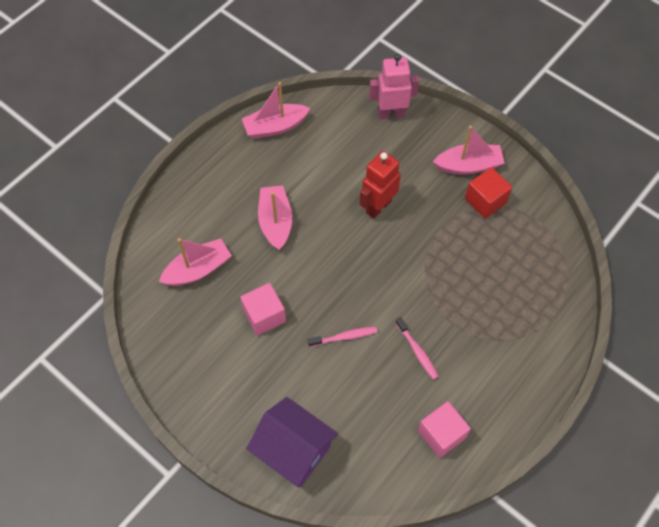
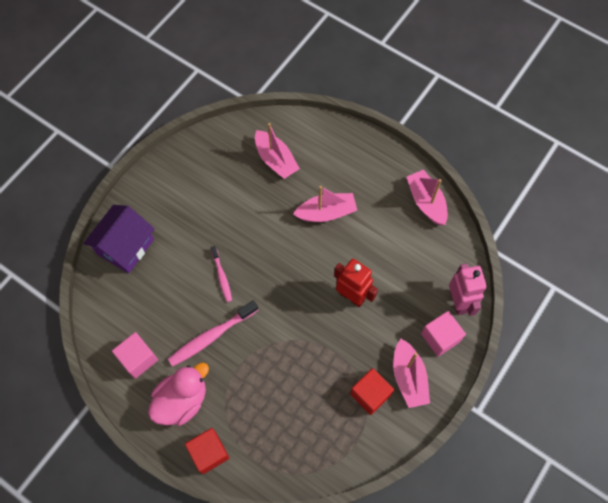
camera: 85 degrees right, 5 degrees up
(264, 316) = (237, 213): pink cube -> pink cube (440, 337)
(417, 351) = (211, 336): pink toothbrush -> pink toothbrush, size x1.67
(491, 385) = (182, 400): none -> pink duck
(549, 358) = (209, 453): none -> red cube

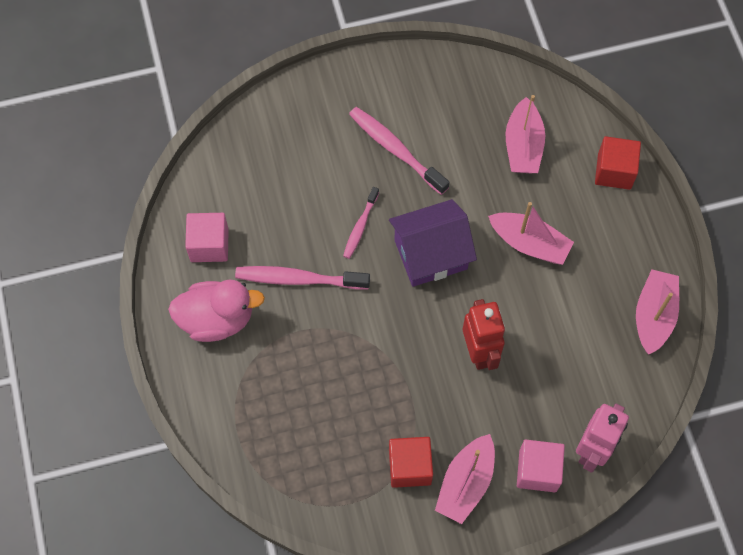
camera: 40 degrees right, 0 degrees up
(125, 246) = (289, 122): purple house -> purple house (431, 254)
(204, 216) = (395, 149): none -> pink toothbrush
(209, 453) = (200, 391): red cube -> red cube (614, 171)

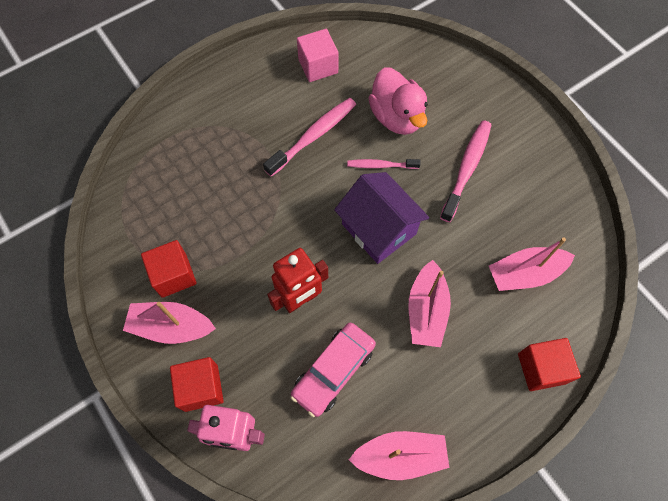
camera: 70 degrees right, 0 degrees up
(217, 319) = (257, 92): pink duck -> pink duck (396, 117)
(298, 279) = (314, 136): pink toothbrush -> pink toothbrush turned 60 degrees clockwise
(537, 470) = (201, 388): pink cube -> red cube
(560, 345) = (333, 371): none -> pink car

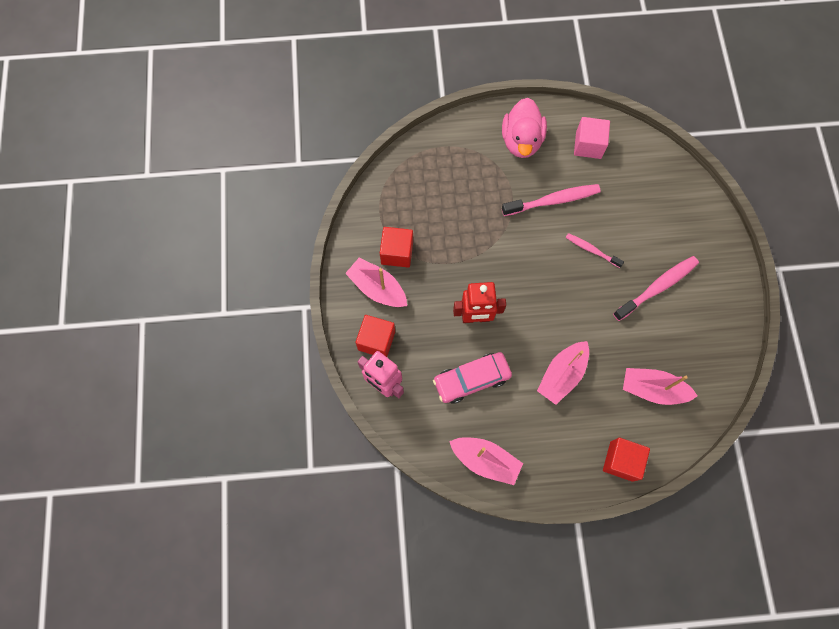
camera: 30 degrees right, 5 degrees up
(379, 229) = (562, 297): purple house -> none
(396, 117) = (626, 218): pink duck -> pink duck (521, 141)

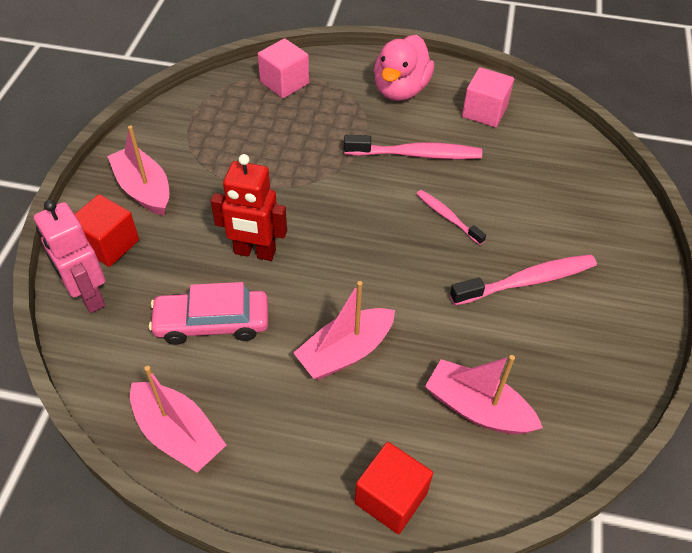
camera: 15 degrees right, 20 degrees down
(397, 253) = (189, 160): red cube -> none
(433, 158) = (284, 83): none -> pink cube

